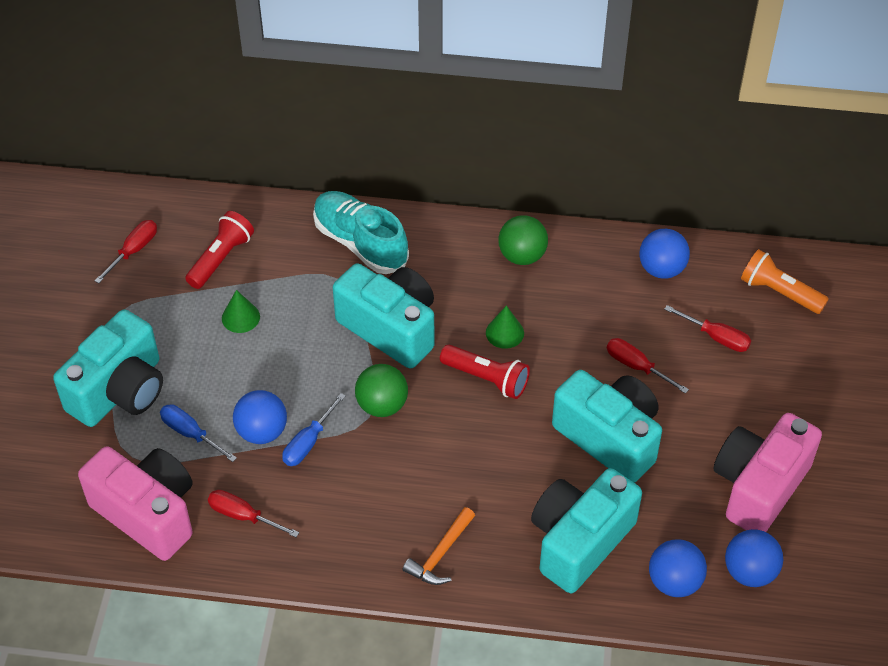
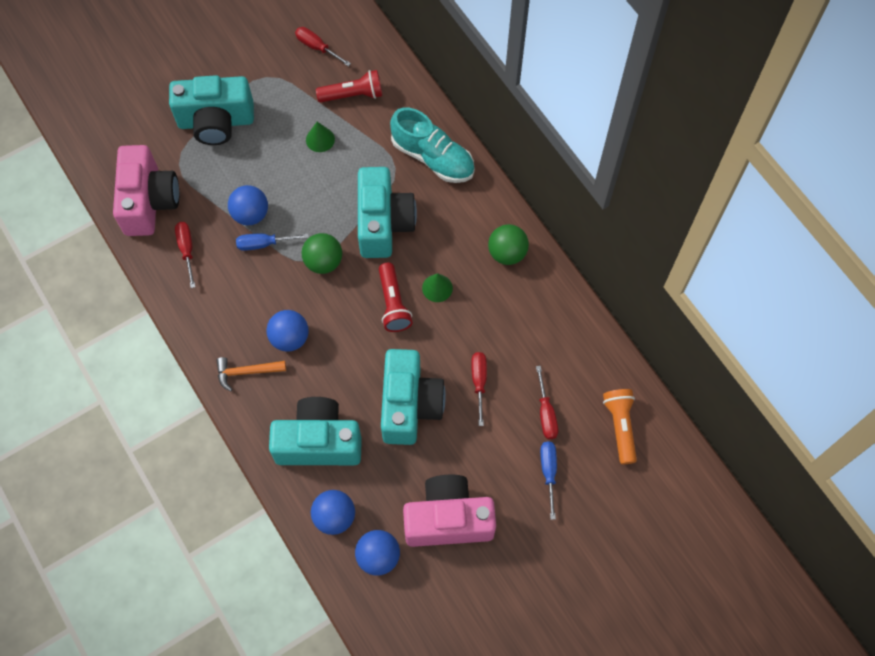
camera: 50 degrees right, 15 degrees up
(133, 251) = (317, 47): red screwdriver -> red screwdriver turned 135 degrees counterclockwise
(191, 434) = (218, 180): blue screwdriver -> blue screwdriver (548, 472)
(360, 243) = (433, 157): turquoise shoe -> turquoise shoe turned 120 degrees clockwise
(661, 269) = (573, 341): blue ball -> blue ball (290, 338)

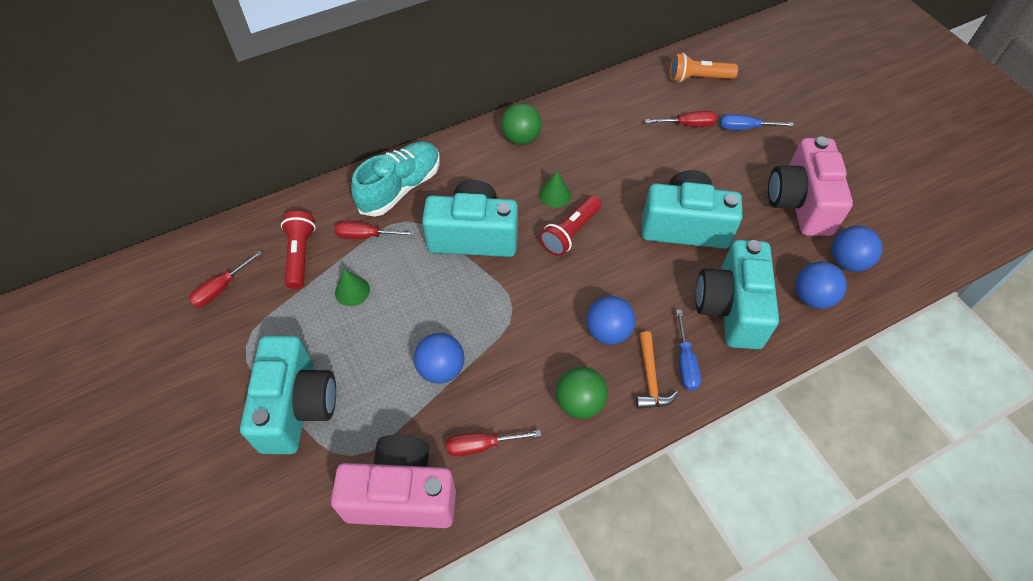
camera: 85 degrees left, 10 degrees down
(264, 244) = (484, 355): blue screwdriver -> blue screwdriver (685, 362)
(323, 262) = (514, 294): green ball -> green ball (579, 402)
(393, 304) = (570, 233): red flashlight -> red flashlight turned 135 degrees clockwise
(479, 382) = (658, 170): red screwdriver -> red screwdriver (366, 236)

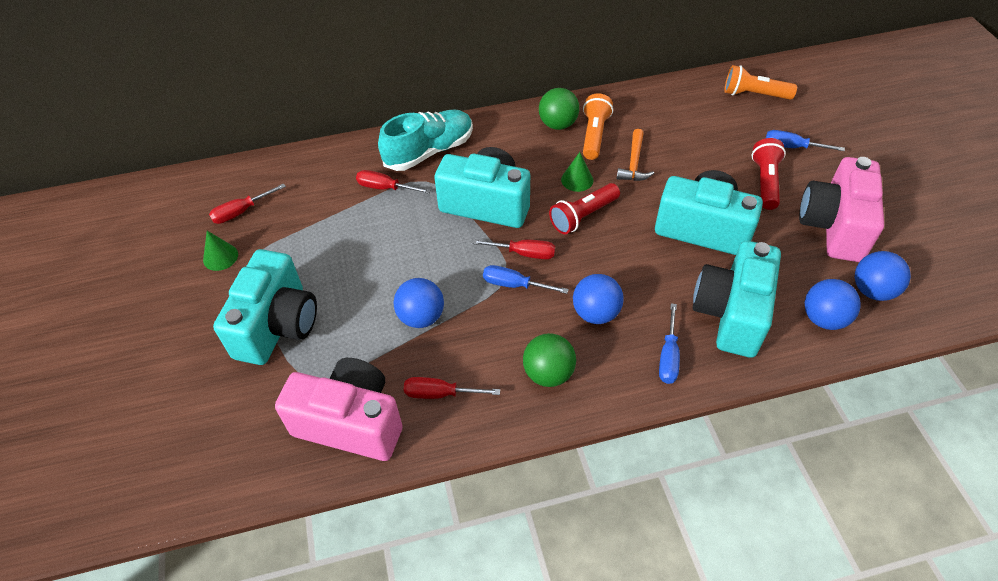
camera: 15 degrees right, 5 degrees down
(300, 255) = (320, 195): red flashlight -> red flashlight (765, 182)
(352, 291) = (358, 233): green cone -> green cone (220, 257)
(523, 317) = (514, 285): none -> blue screwdriver
(559, 144) = (594, 135): none -> orange flashlight
(650, 378) = (627, 364): orange hammer -> orange hammer (634, 163)
(688, 125) = (731, 136): red screwdriver -> red screwdriver (523, 253)

